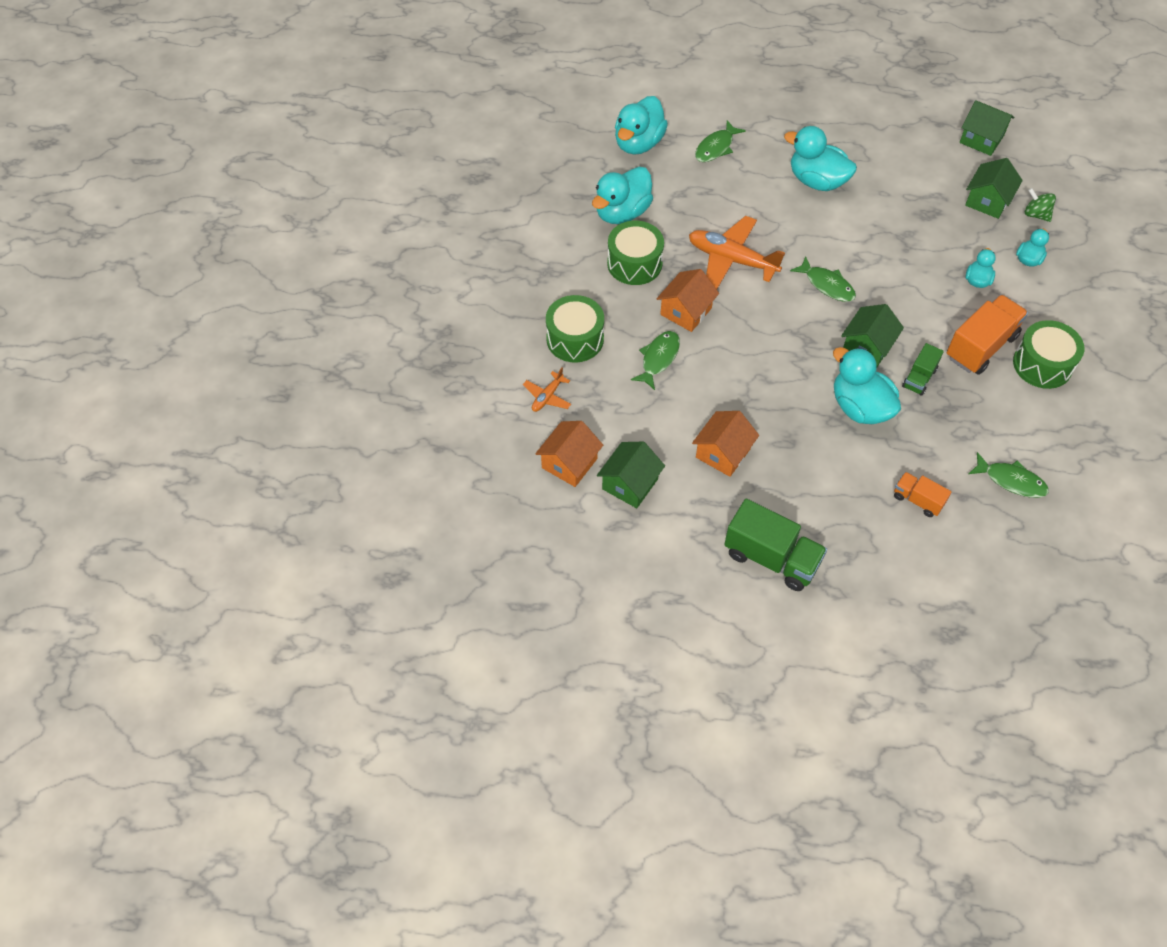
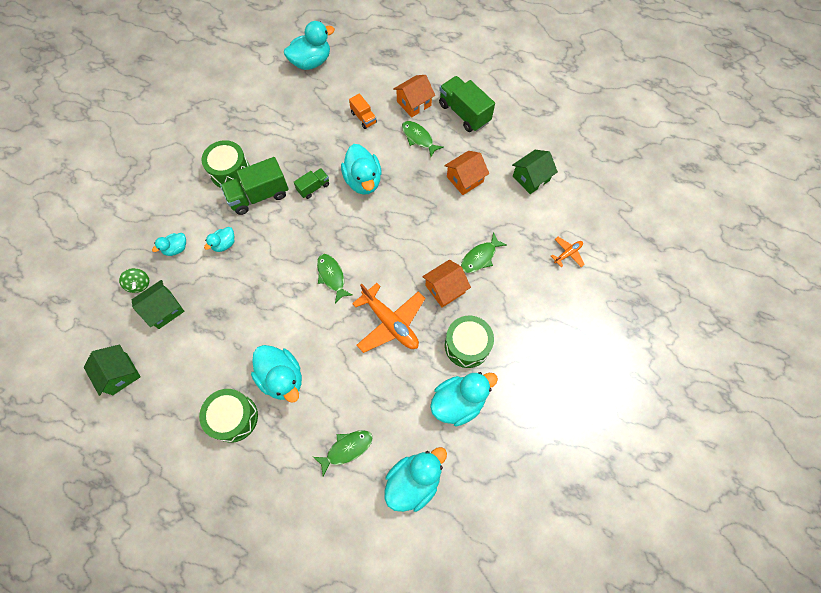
camera: 160 degrees left, 10 degrees up
(569, 463) = (565, 203): orange house -> orange house (414, 103)
(575, 339) = (535, 293): green drum -> green drum (233, 417)
(867, 347) = (333, 220): green house -> none
(980, 346) = (259, 196): orange truck -> green truck
(1011, 480) = (303, 112): green fish -> green fish (418, 138)
(1061, 570) = (311, 62): none -> turquoise duck

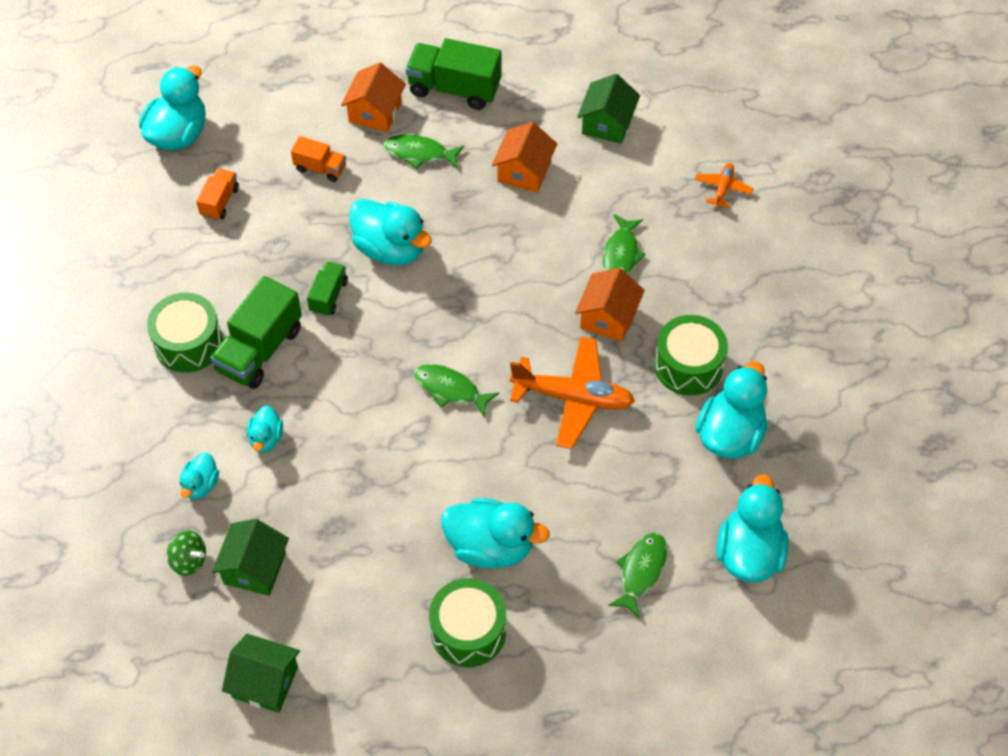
camera: 35 degrees left, 10 degrees down
(302, 107) = (220, 202): none -> orange truck

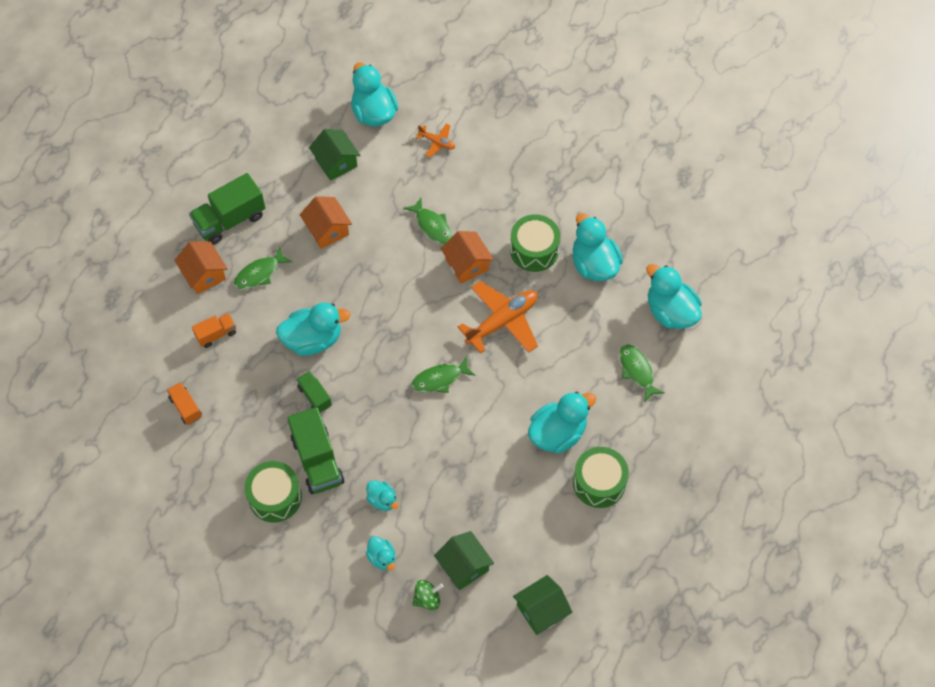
camera: 50 degrees left, 5 degrees up
(178, 134) = (108, 395): turquoise duck -> turquoise duck (374, 113)
(723, 188) = (437, 142): orange plane -> orange plane turned 150 degrees clockwise

